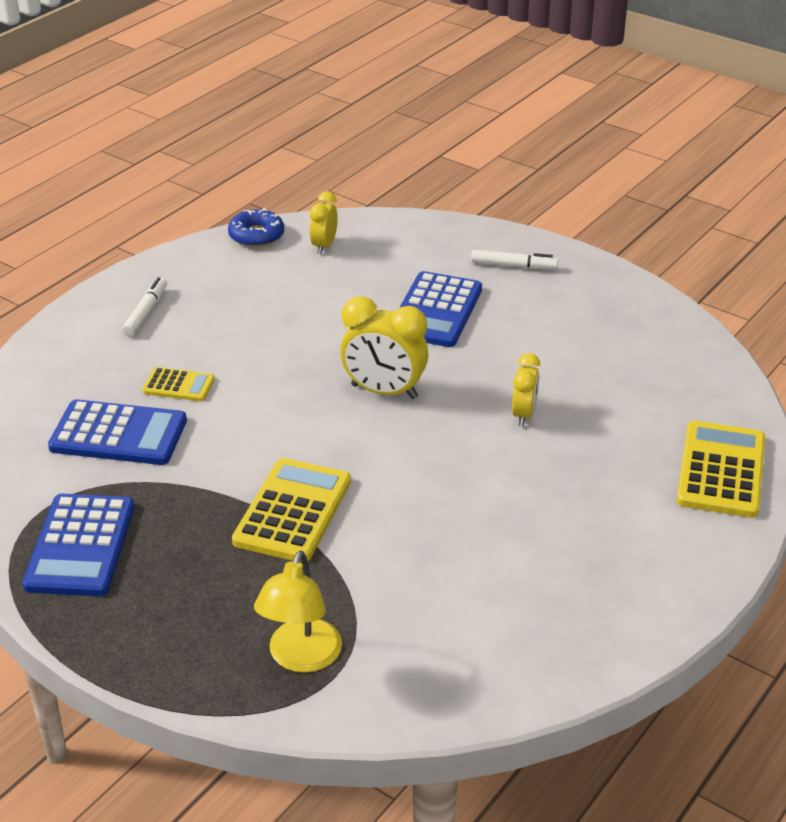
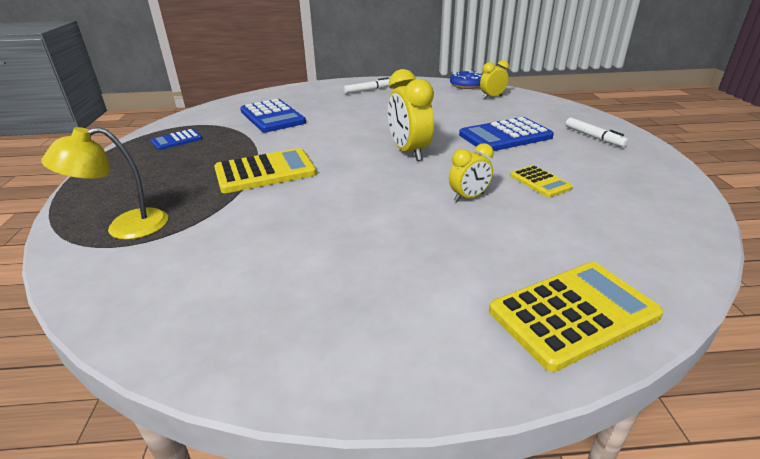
camera: 50 degrees right, 5 degrees down
(80, 546) = (177, 140): blue calculator -> blue calculator, size x0.55
(178, 385) = (328, 113): yellow calculator -> yellow calculator (540, 182)

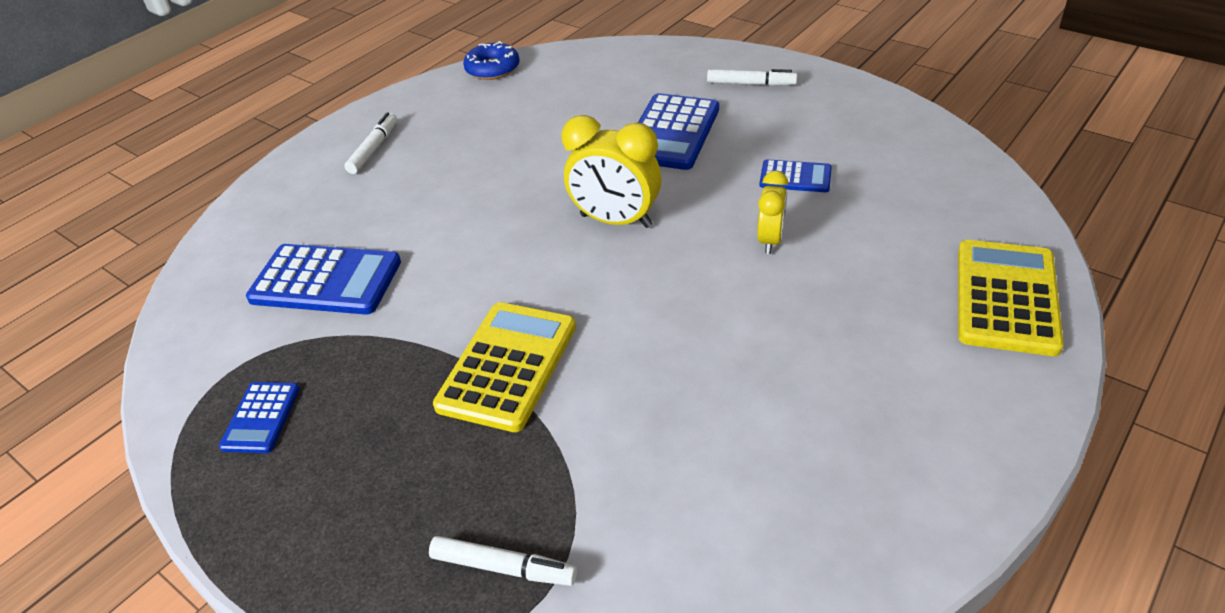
camera: 45 degrees left, 10 degrees up
(125, 227) = (503, 567): yellow lamp -> white marker
(492, 97) = (559, 75): yellow clock -> none
(540, 182) = (795, 177): yellow calculator -> blue calculator

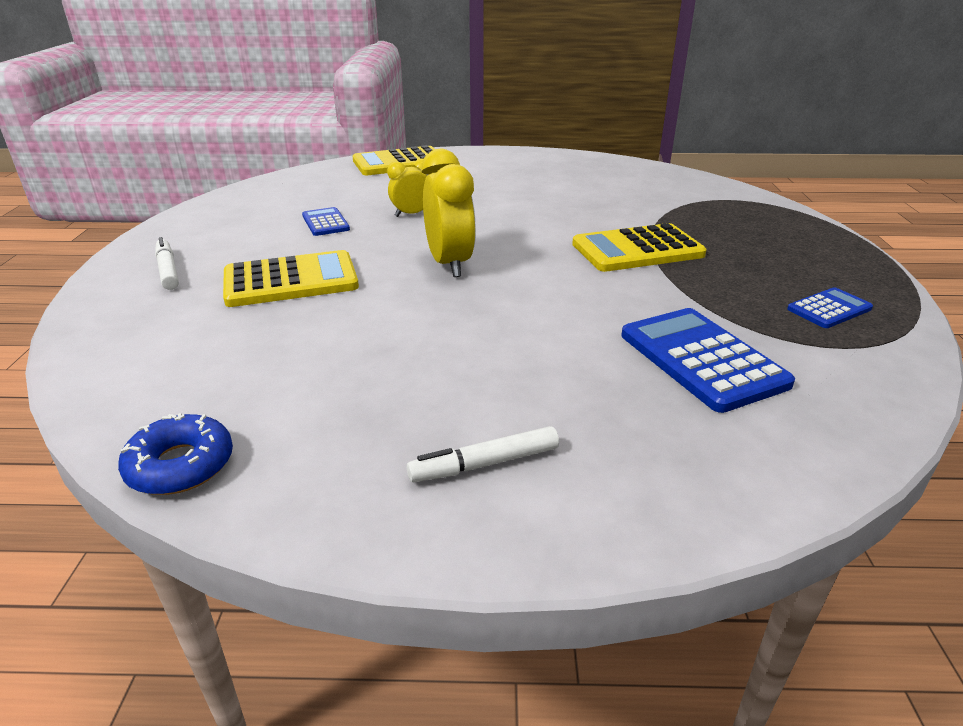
camera: 130 degrees left, 10 degrees down
(503, 567) = (734, 209): white marker -> none
(671, 133) = (291, 281): blue calculator -> yellow calculator

